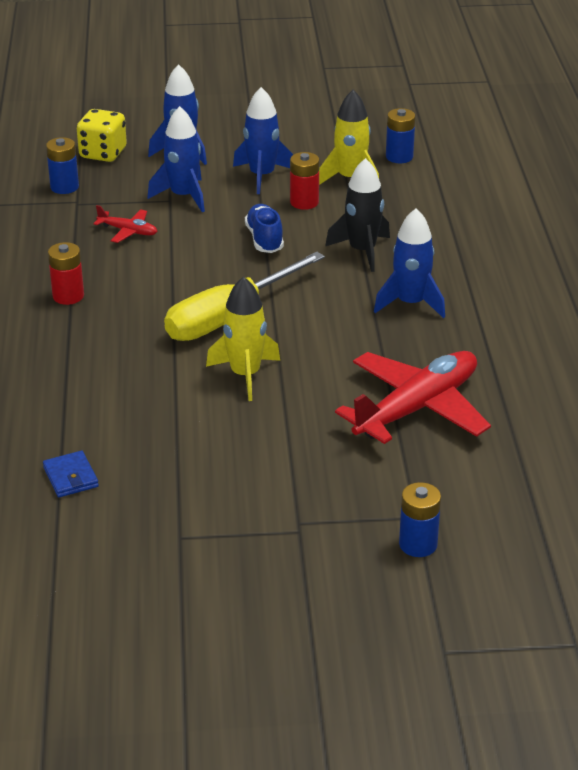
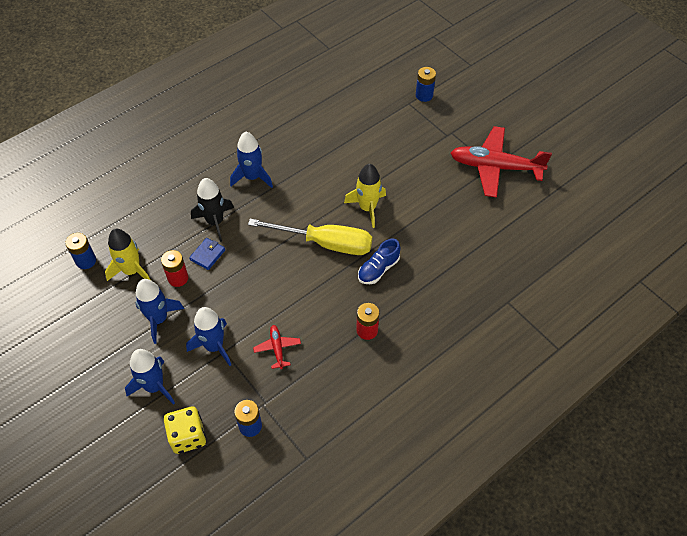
camera: 125 degrees left, 20 degrees up
(71, 477) = (496, 226): blue wallet -> blue wallet (207, 255)
(264, 239) = (235, 273): blue shoe -> blue shoe (378, 269)
(417, 408) = (337, 135): red plane -> red plane (495, 167)

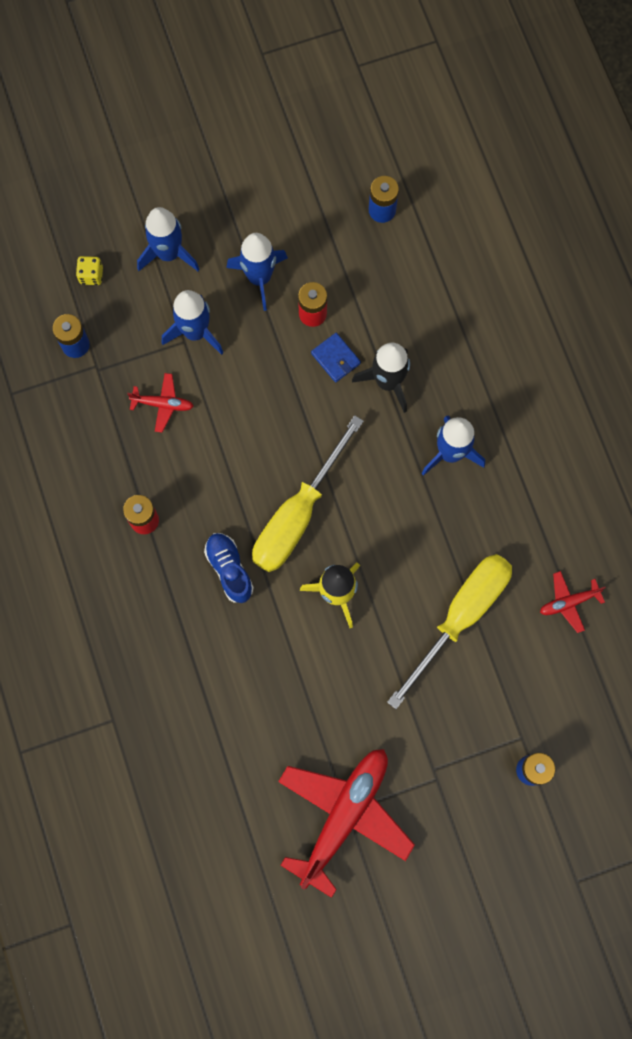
camera: 110 degrees right, 20 degrees up
(132, 271) = (345, 261): yellow rocket -> none
(188, 436) = (91, 275): yellow dice -> yellow dice, size x0.57
(322, 102) = (568, 602): none -> red plane
(353, 146) = (460, 616): none -> yellow screwdriver

